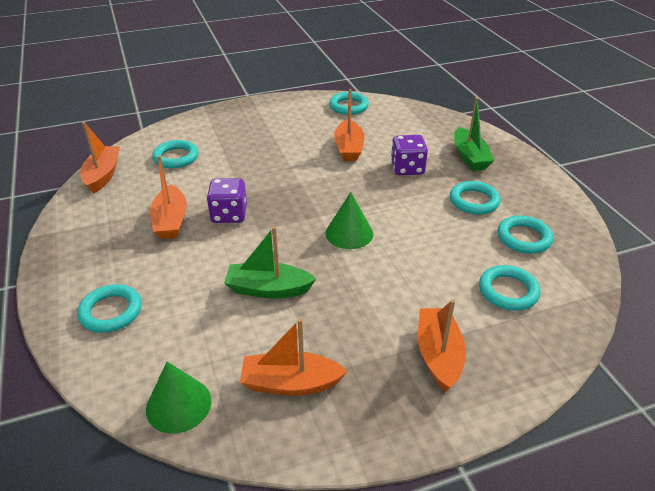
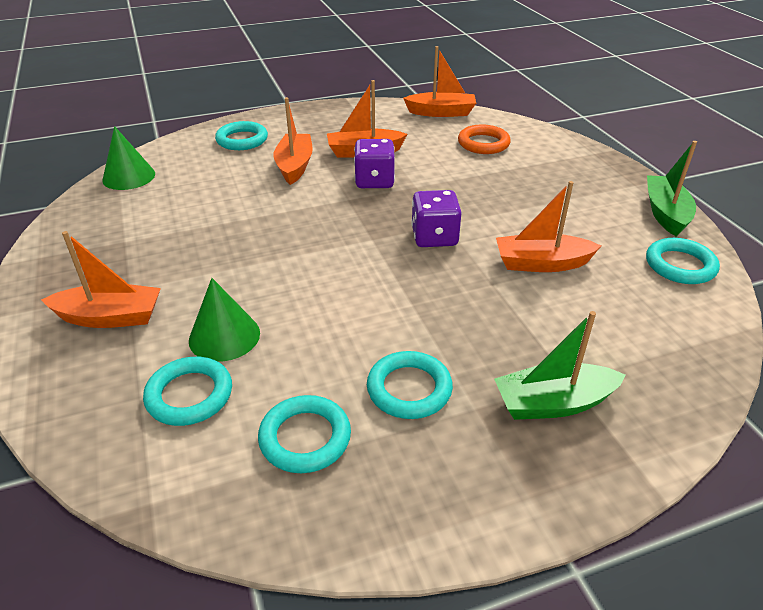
camera: 90 degrees right, 0 degrees up
(176, 157) = (483, 143): turquoise ring -> orange ring
(268, 289) = (248, 209): green boat -> green boat (665, 213)
(290, 383) = (122, 225): orange boat -> orange boat (295, 166)
(349, 233) = (334, 260): green cone -> green cone (224, 336)
(407, 168) = (496, 320): purple dice -> purple dice (434, 237)

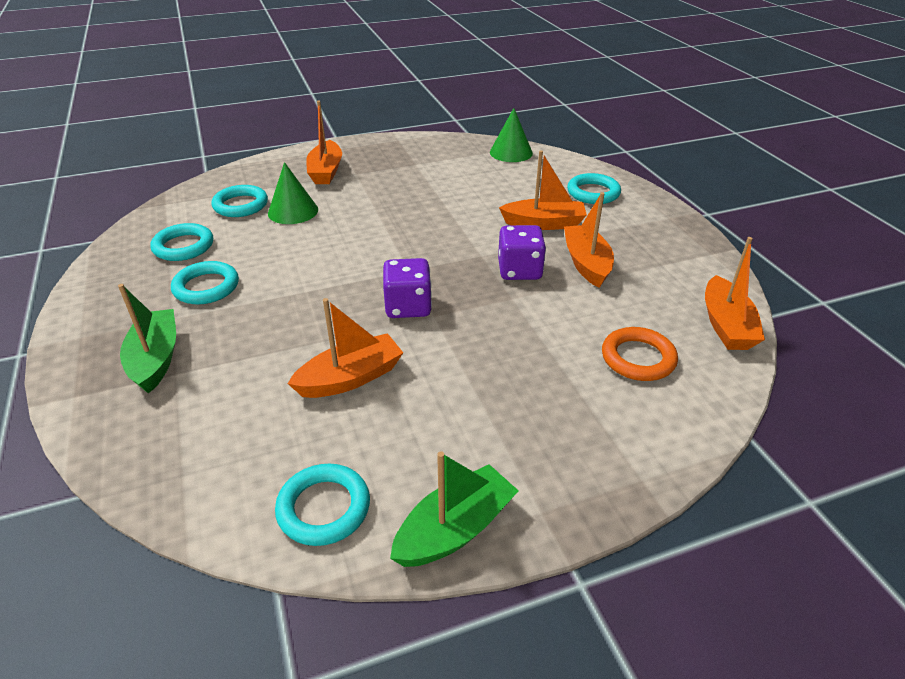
camera: 90 degrees right, 0 degrees up
(541, 263) = (350, 378): orange boat -> orange boat turned 60 degrees clockwise
(665, 213) = (455, 529): green boat -> green boat turned 45 degrees counterclockwise

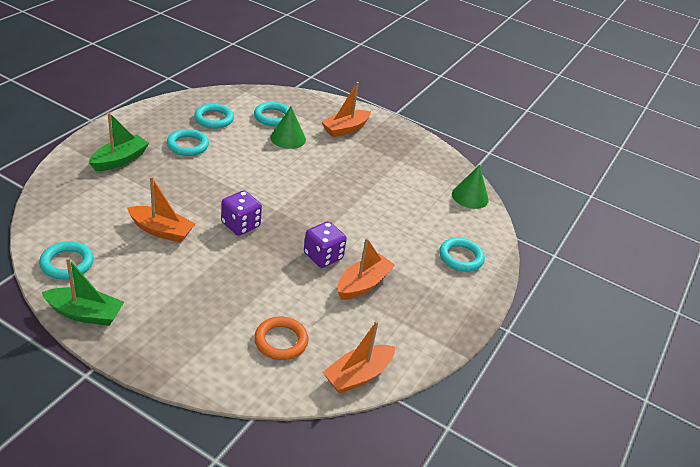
camera: 45 degrees right, 0 degrees up
(544, 223) = (391, 247): orange boat -> none

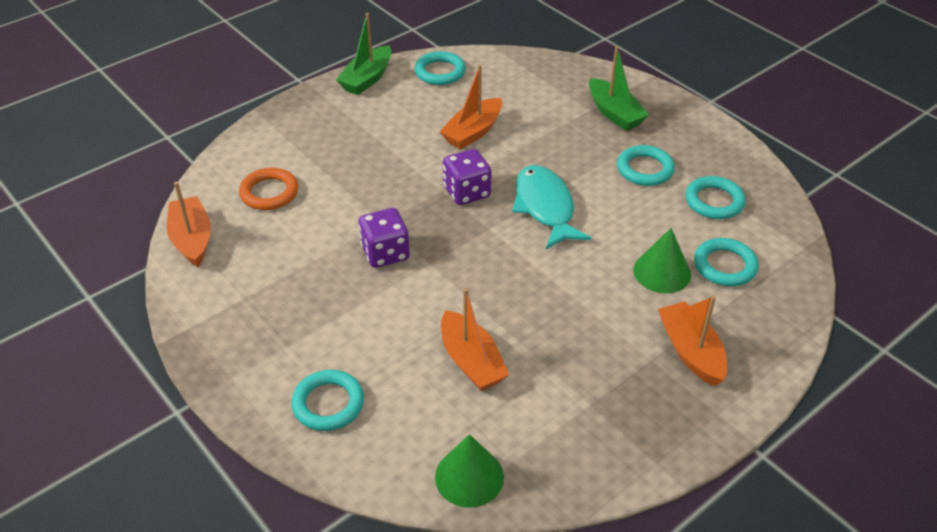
camera: 115 degrees right, 5 degrees up
(244, 186) = (545, 207): none -> turquoise fish
(363, 284) = (321, 278): orange boat -> orange boat (471, 361)

